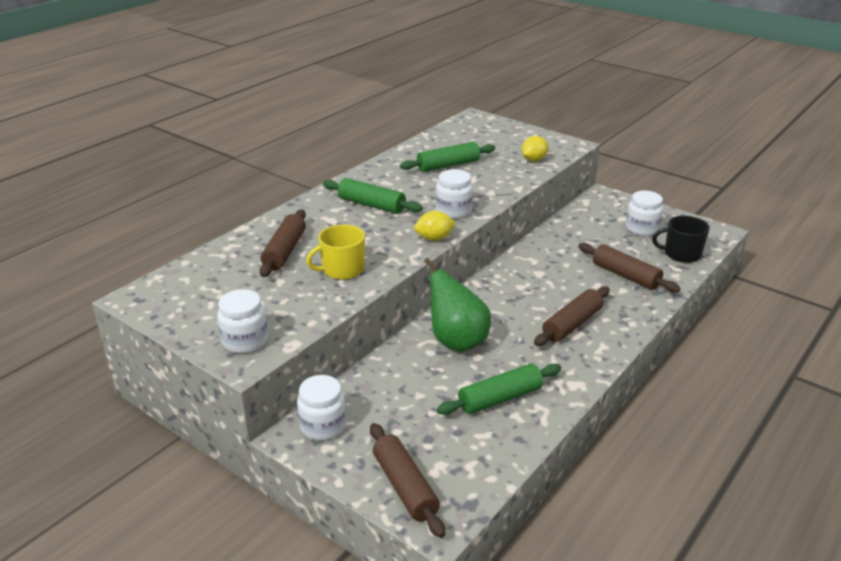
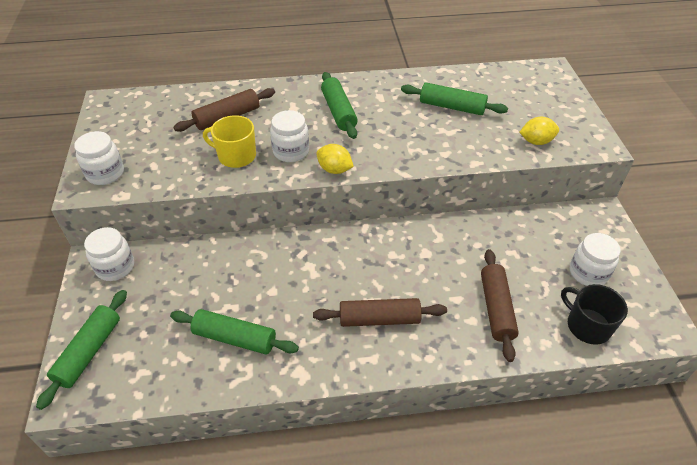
camera: 45 degrees right, 15 degrees up
(405, 487) = (89, 352): brown rolling pin -> green rolling pin
(453, 211) = (388, 153): white jar -> white jar (291, 152)
(456, 341) = (278, 267): green pear -> none

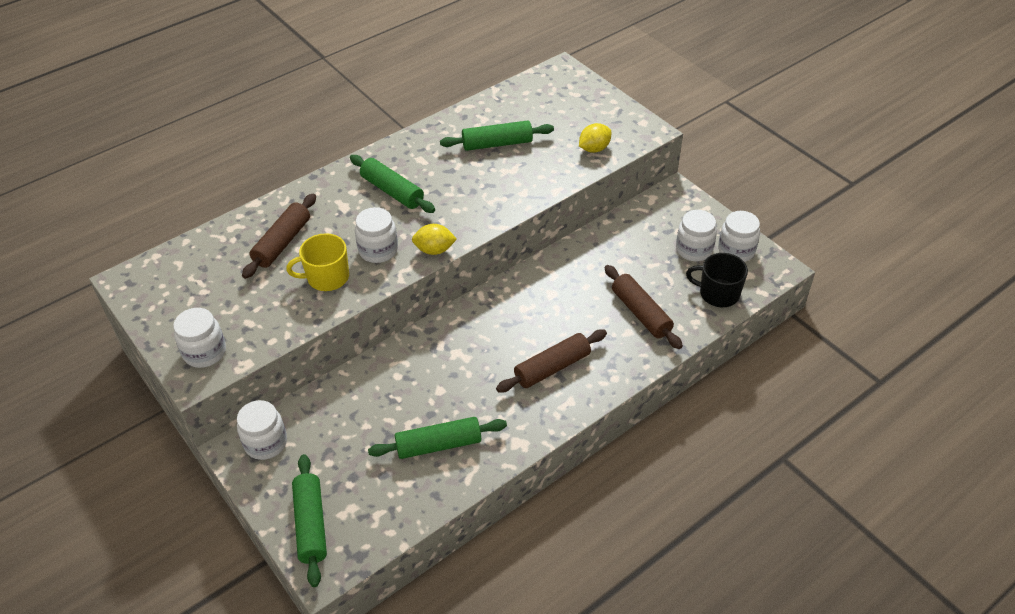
camera: 30 degrees left, 0 degrees up
(632, 292) = (736, 251): none -> white jar

